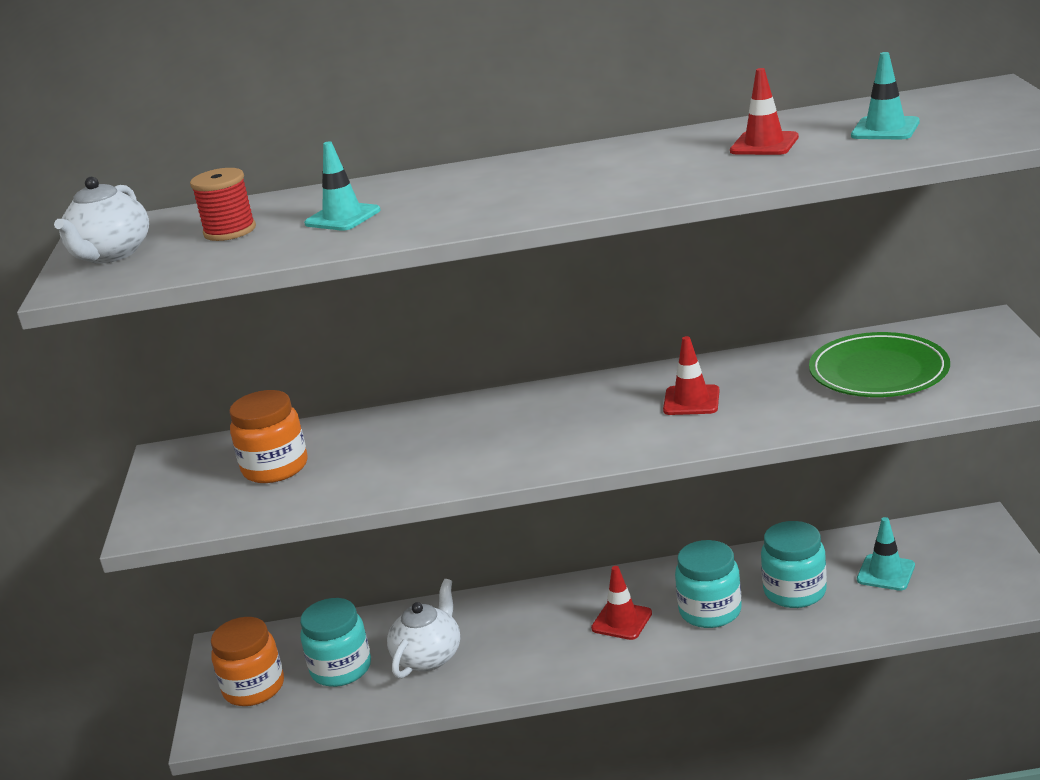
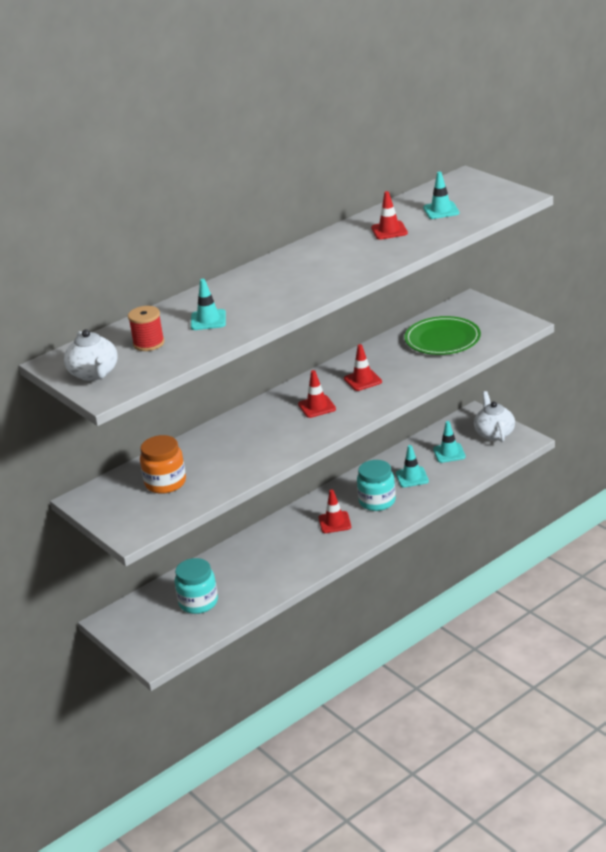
camera: 35 degrees left, 5 degrees up
(254, 688) = (156, 631): orange jar -> none
(429, 656) = (244, 578): white teapot -> white teapot (494, 433)
(584, 421) = (317, 407): none -> red traffic cone
(794, 591) = (412, 477): turquoise jar -> turquoise traffic cone

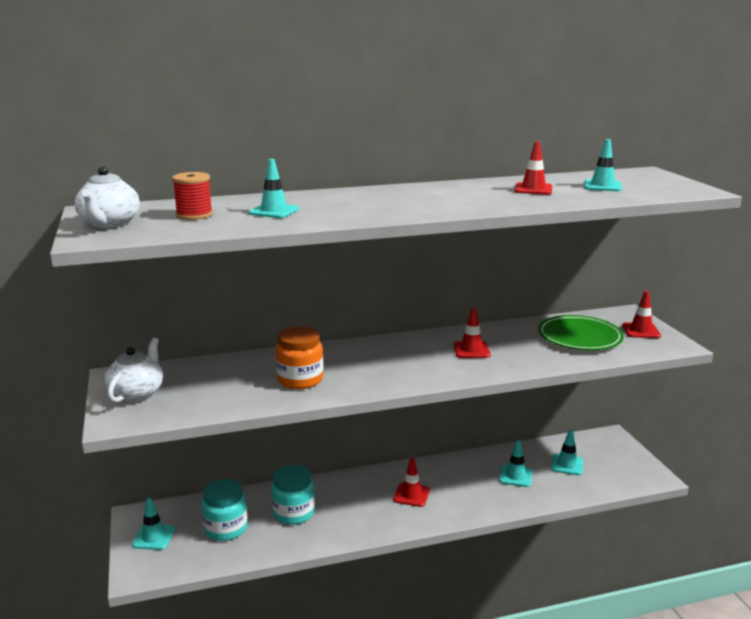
camera: 20 degrees right, 10 degrees down
(142, 630) = (153, 537): none -> turquoise traffic cone
(165, 483) = (200, 384): orange jar -> orange jar (300, 380)
(317, 407) = (407, 360): red traffic cone -> red traffic cone (641, 331)
(377, 501) = (466, 488): turquoise jar -> turquoise jar (293, 513)
(494, 433) = (624, 460): white teapot -> white teapot (137, 393)

